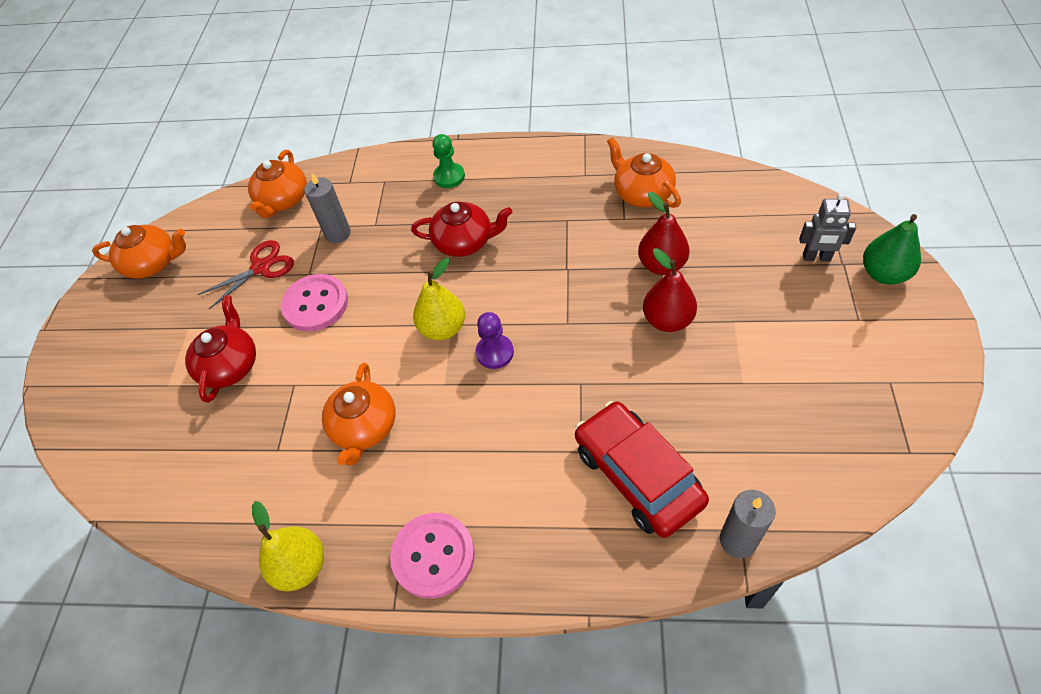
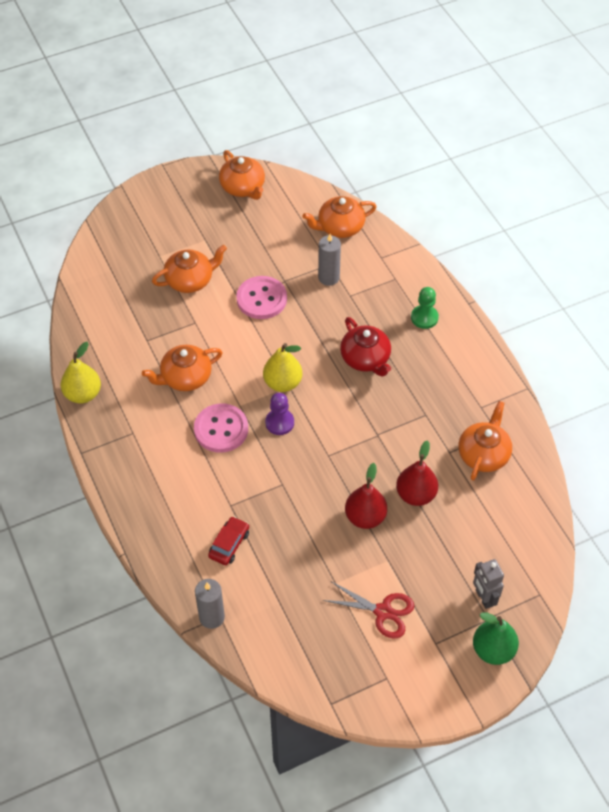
camera: 55 degrees right, 0 degrees up
(230, 365) = (190, 280): red teapot -> orange teapot
(261, 267) = (274, 250): red scissors -> red scissors (383, 612)
(433, 556) = (121, 457): pink button -> pink button (221, 429)
(637, 475) = (229, 544): red car -> red car, size x0.50

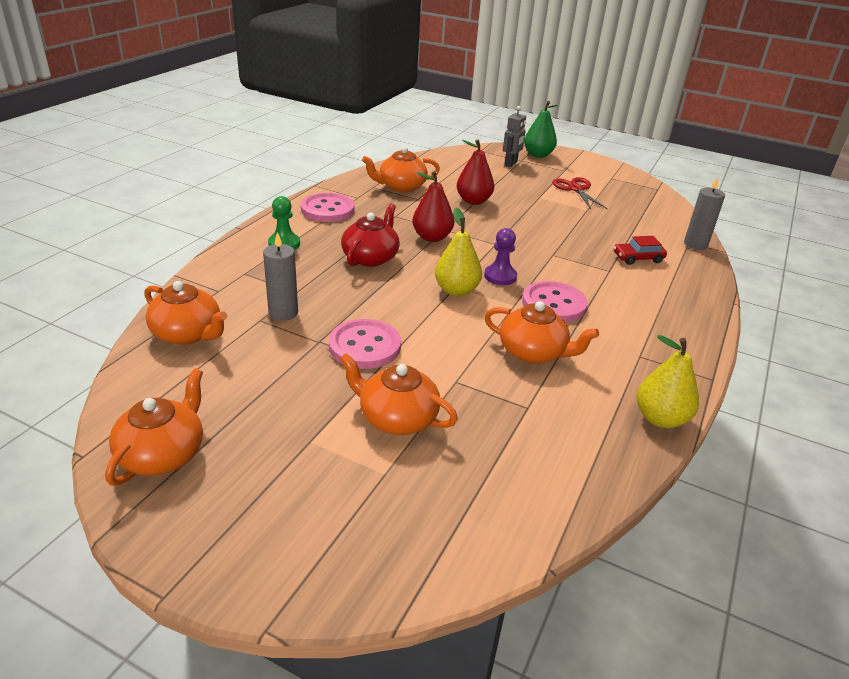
camera: 130 degrees left, 20 degrees down
(365, 517) = (522, 213): red pear -> red pear (432, 237)
(468, 372) = (327, 210): none -> pink button

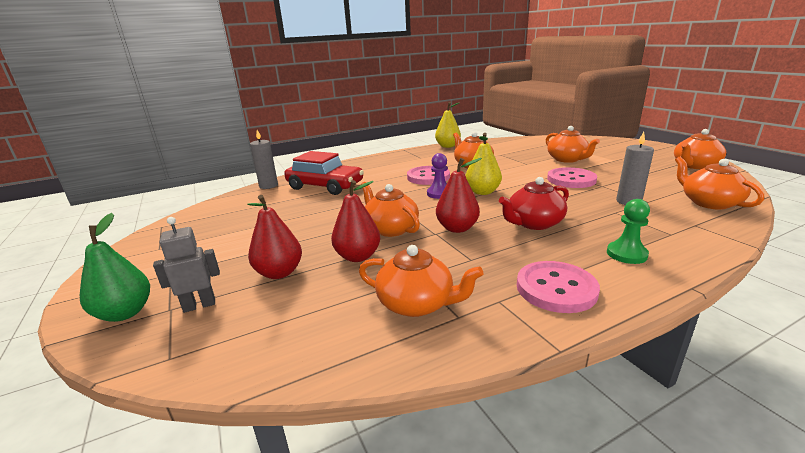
camera: 140 degrees left, 10 degrees down
(485, 225) = (390, 229): none -> orange teapot
(503, 183) = (279, 273): none -> red pear
(576, 189) = (228, 244): red scissors -> none
(638, 258) = (325, 186): red car -> red car, size x1.98

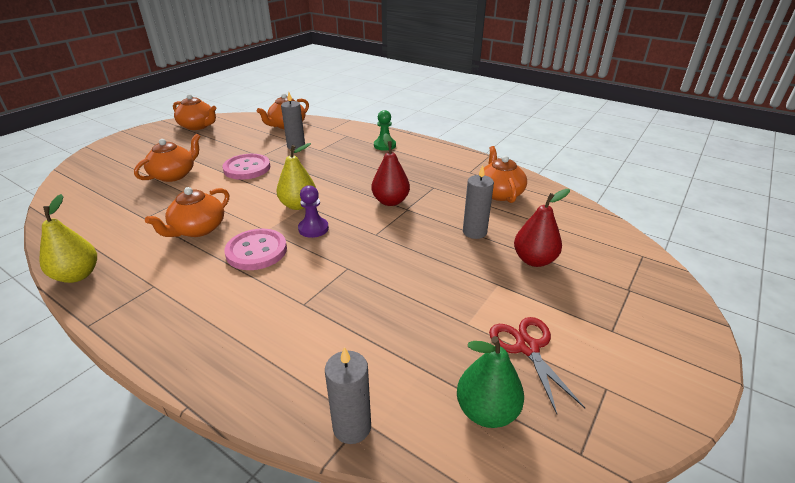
camera: 120 degrees left, 10 degrees up
(125, 313) = (664, 311): green pear -> green pear (486, 411)
(199, 305) = (607, 276): grey robot -> none
(223, 235) = (527, 347): none -> red scissors
(325, 186) = (324, 338): red car -> none
(358, 256) = (474, 232): red pear -> grey candle
(390, 229) = (416, 232): orange teapot -> none
(533, 223) = (359, 174): red teapot -> none
(556, 288) = (441, 159): pink button -> none

